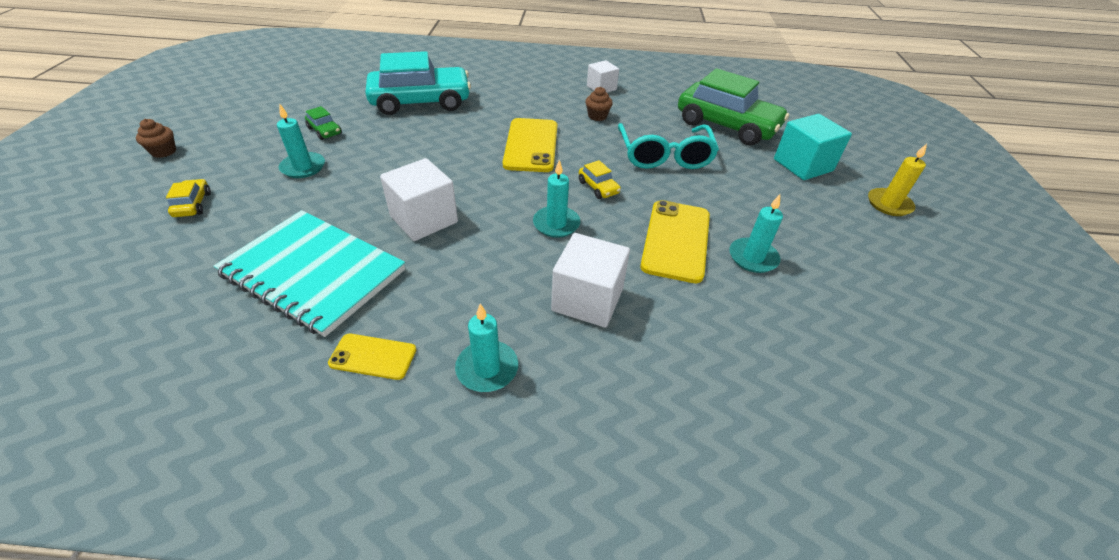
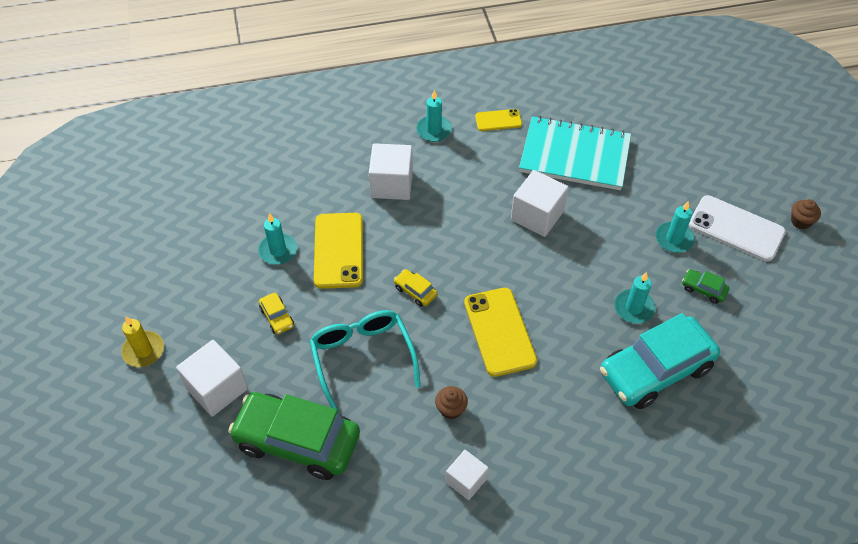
camera: 165 degrees right, 10 degrees up
(193, 204) = (710, 180): yellow car -> yellow car (277, 317)
(232, 161) = (736, 228): none -> white phone
(556, 224) = (436, 240): turquoise candle -> turquoise candle (634, 308)
(803, 165) = (217, 388): turquoise cube -> white cube

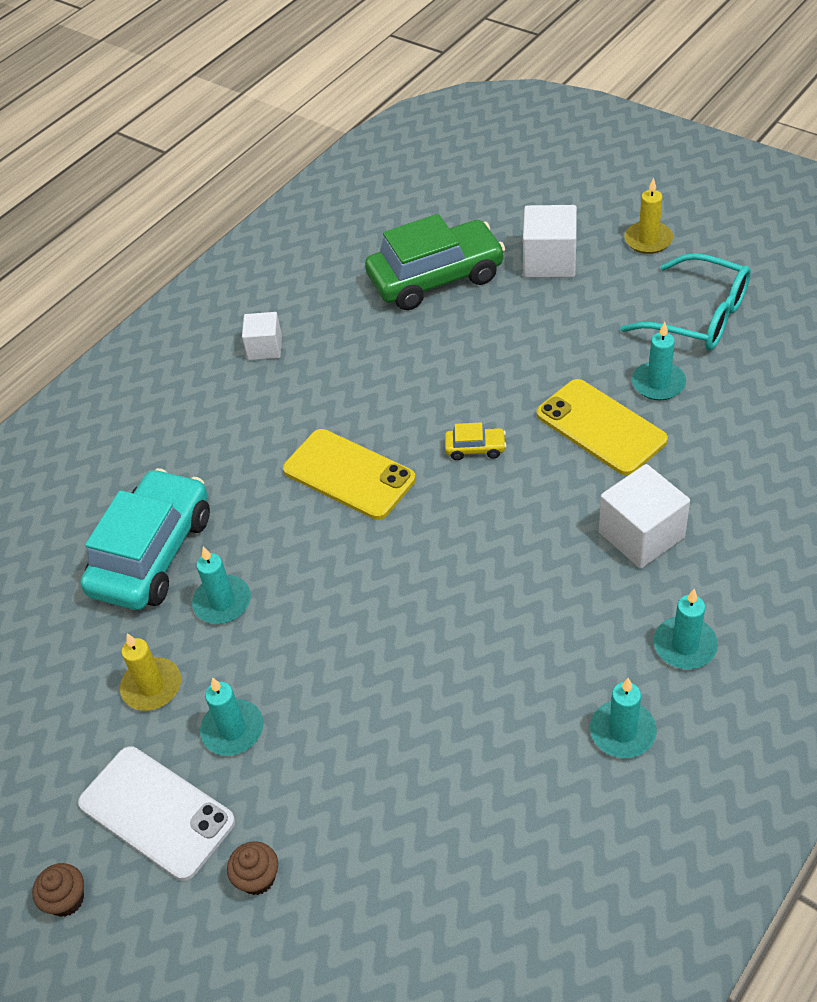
camera: 145 degrees right, 5 degrees down
(277, 317) = (575, 336): yellow car -> none
(362, 358) = (455, 362): turquoise glasses -> turquoise glasses (698, 316)
(451, 409) = (330, 383): brown cupcake -> brown cupcake (257, 878)
(498, 120) = (622, 731): yellow phone -> turquoise candle
(537, 215) = (431, 629): white cube -> none
(574, 155) = (464, 758): turquoise notebook -> none
(703, 289) = (152, 686): green car -> yellow candle
(736, 228) = (156, 812): white phone -> white phone turned 45 degrees clockwise

